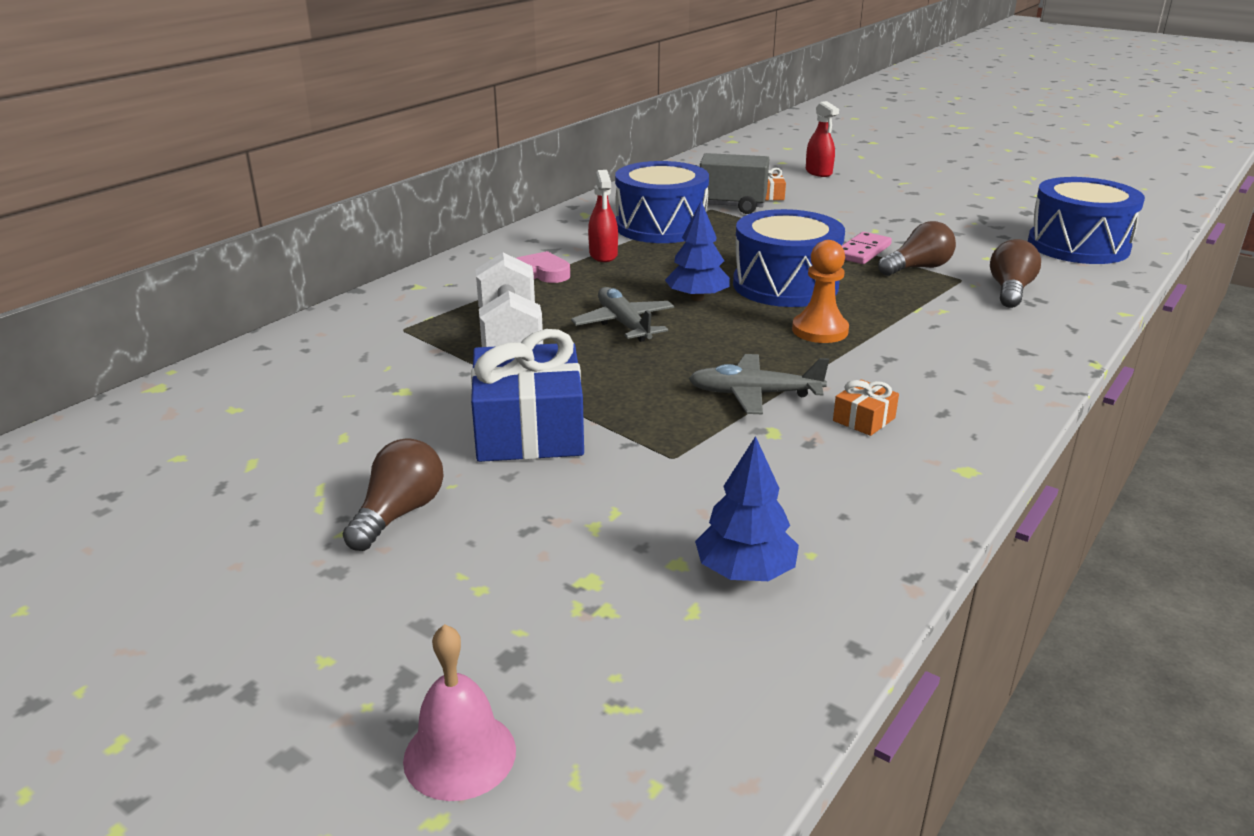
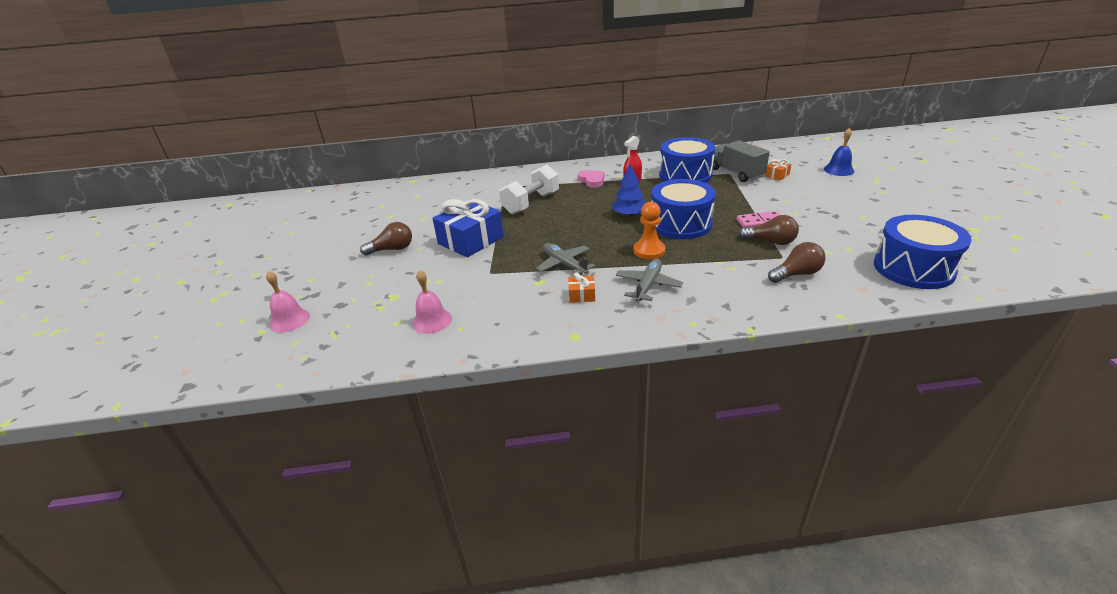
camera: 50 degrees right, 5 degrees up
(624, 324) = (578, 215): grey plane -> grey plane (648, 285)
(745, 571) = (432, 321): blue tree -> pink bell
(818, 172) = (838, 170): red spray bottle -> blue bell

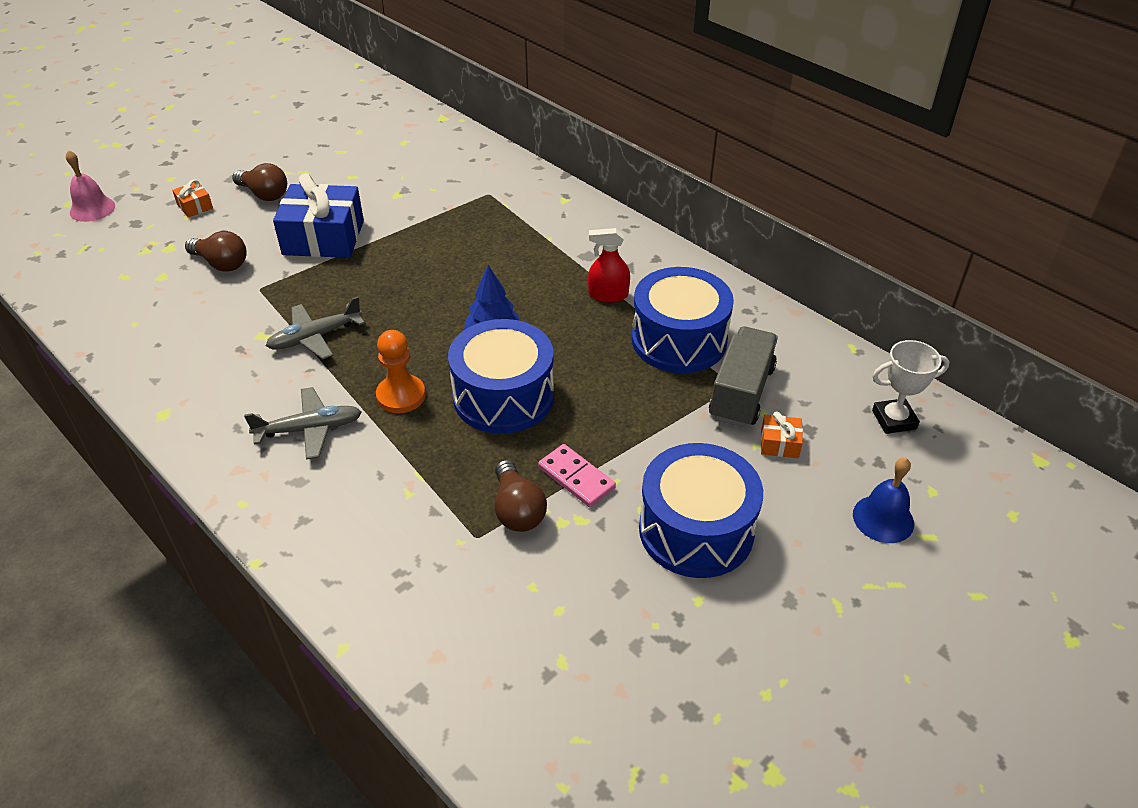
camera: 50 degrees right, 10 degrees up
(432, 321) = (138, 297): pink bell -> none
(531, 203) = (458, 237): white dumbbell -> none
(564, 264) = (315, 337): grey plane -> grey plane turned 135 degrees counterclockwise
(582, 295) = (252, 382): orange gift -> orange gift (195, 206)
(592, 181) = (573, 257): pink heart -> none
(782, 152) = (894, 420): none -> white trophy
(796, 274) = (434, 568): brown light bulb -> brown light bulb (221, 263)
(913, 268) = (546, 708): blue drum -> blue drum (696, 530)

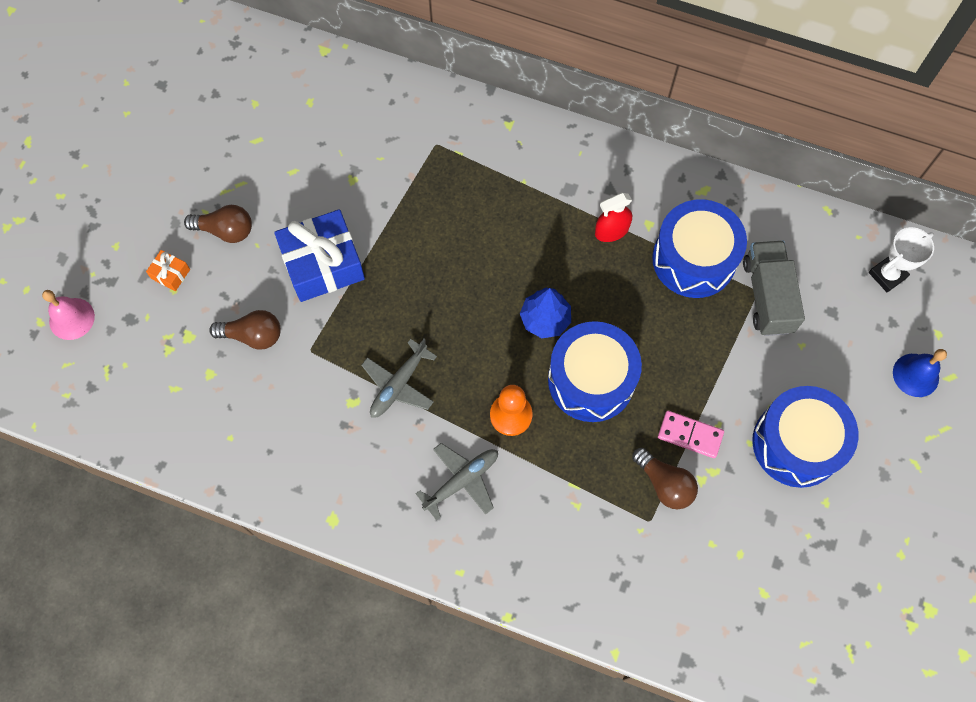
camera: 25 degrees left, 25 degrees up
(779, 444) = (817, 336): orange gift -> none

